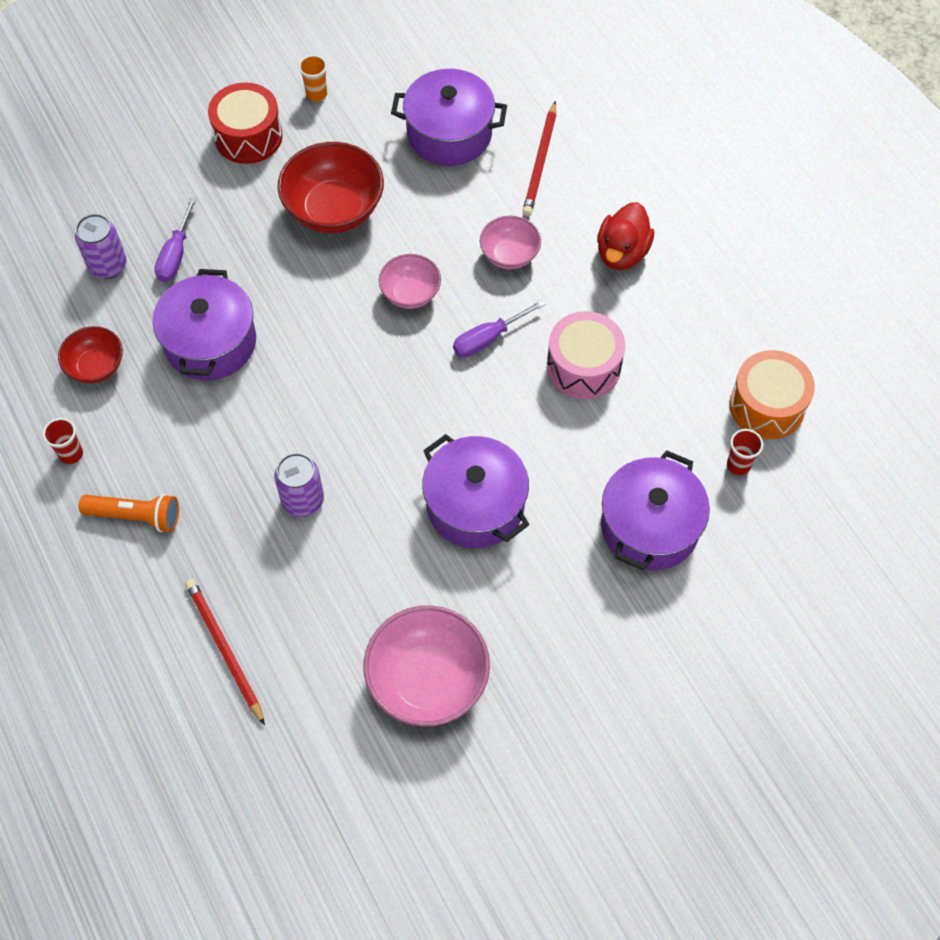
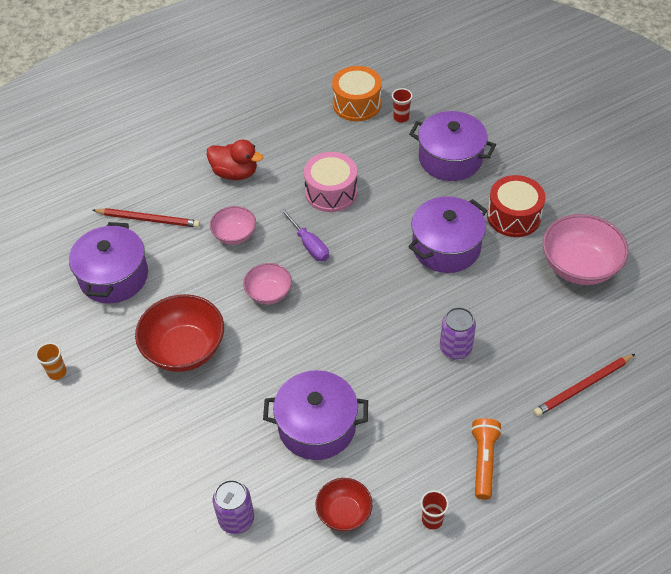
camera: 90 degrees left, 10 degrees down
(176, 254) = (225, 464): purple screwdriver -> none
(248, 136) = (98, 421): red drum -> red drum (513, 216)

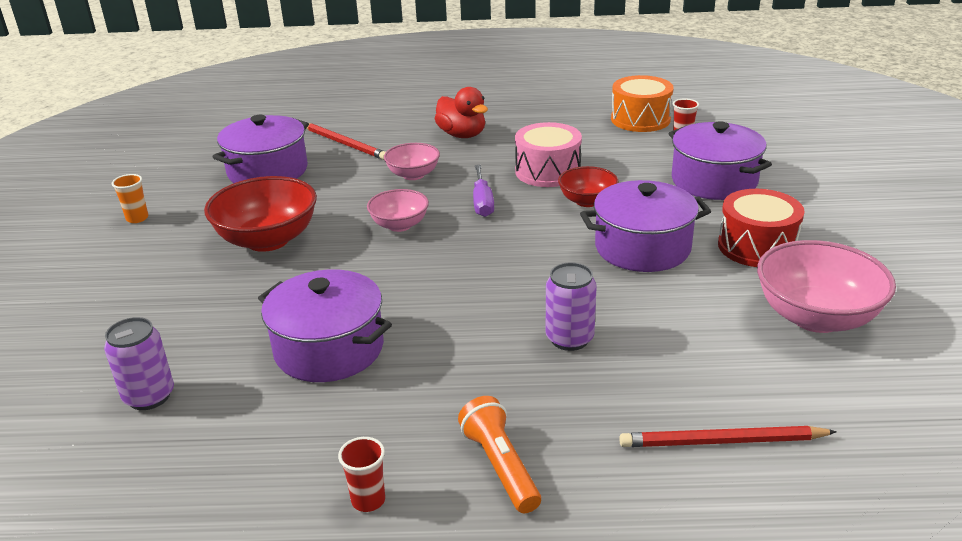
camera: 30 degrees right, 20 degrees down
(344, 513) = (269, 443): red bowl -> red bowl (587, 201)
(483, 461) = (500, 466): orange flashlight -> orange flashlight turned 60 degrees counterclockwise

